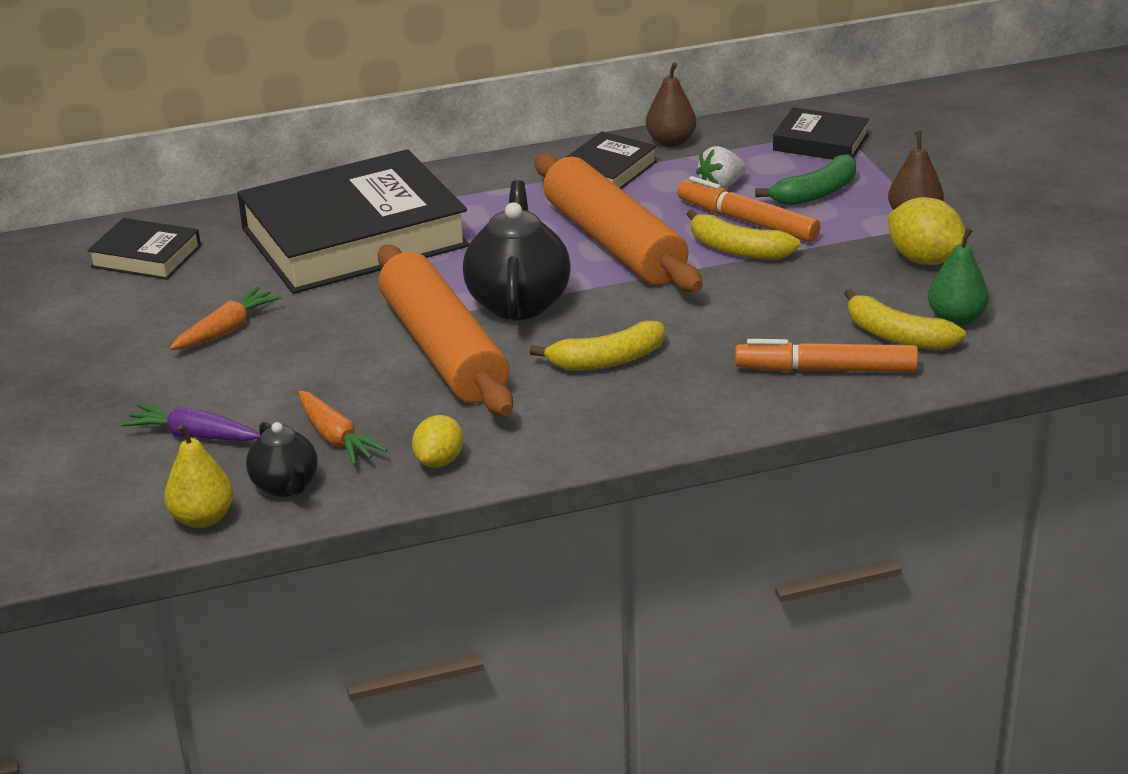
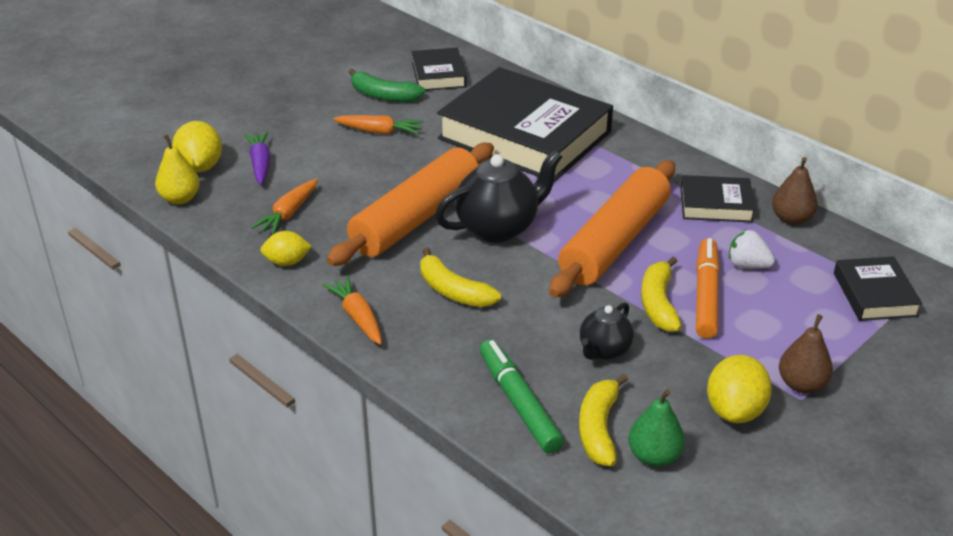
camera: 60 degrees right, 5 degrees up
(142, 487) = (200, 167): none -> yellow lemon
(286, 486) = (227, 215): black teapot -> black teapot (604, 351)
(595, 435) = (357, 317): none -> orange carrot
(816, 193) = (786, 317): green banana -> green banana (383, 95)
(825, 370) = (519, 403): orange marker -> green marker

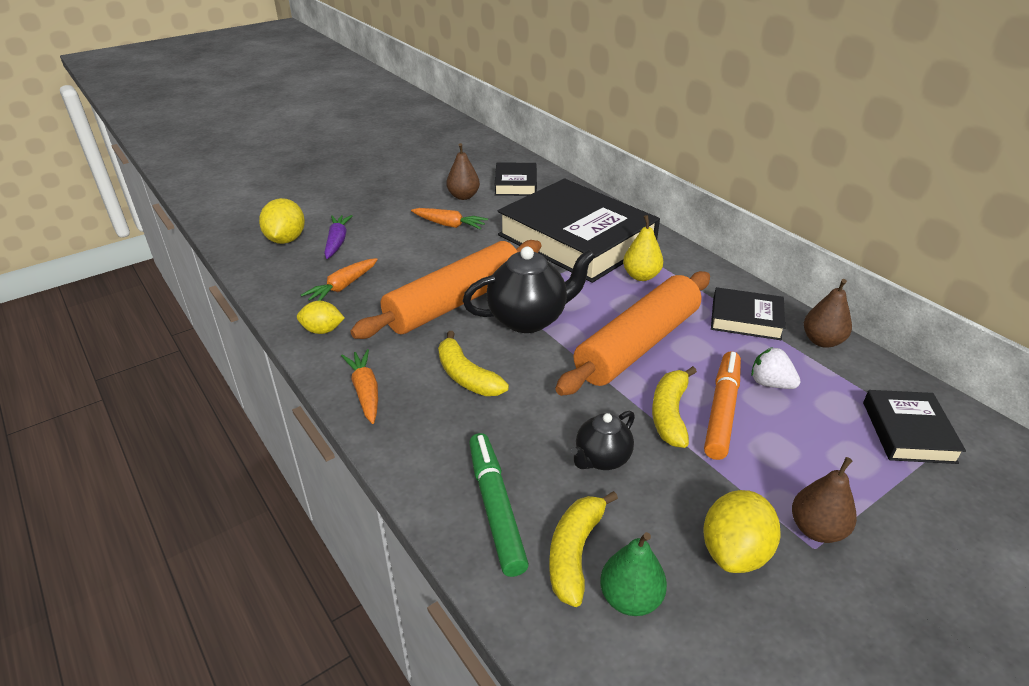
camera: 10 degrees right, 0 degrees up
(180, 198) = (256, 264): yellow pear -> yellow pear (641, 276)
(383, 95) = (463, 196): green banana -> brown pear

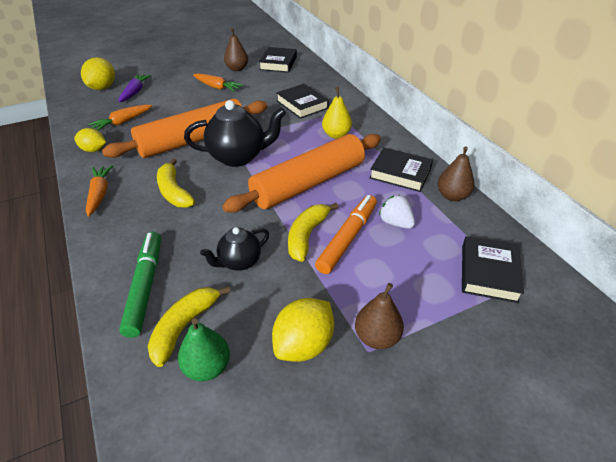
camera: 10 degrees right, 5 degrees up
(576, 239) = (302, 105): black book -> black book, size x0.46

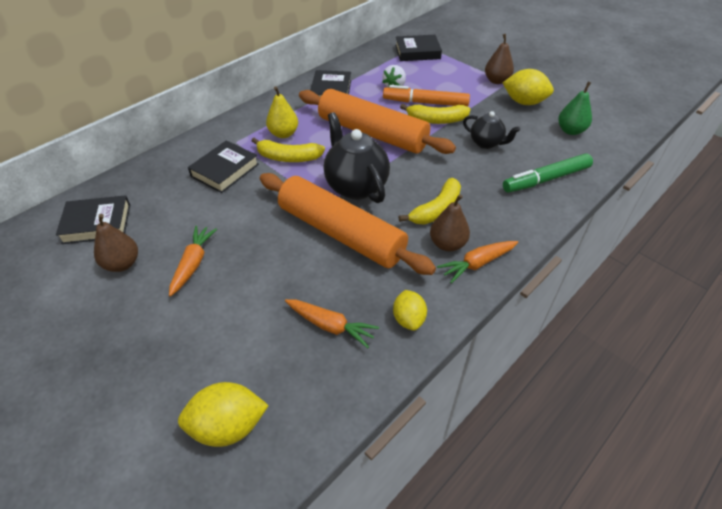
camera: 110 degrees left, 5 degrees up
(135, 92) = (232, 362): purple carrot -> none
(184, 327) = (556, 148): yellow banana -> yellow banana (288, 158)
(452, 196) = (347, 68): brown pear -> brown pear (447, 244)

